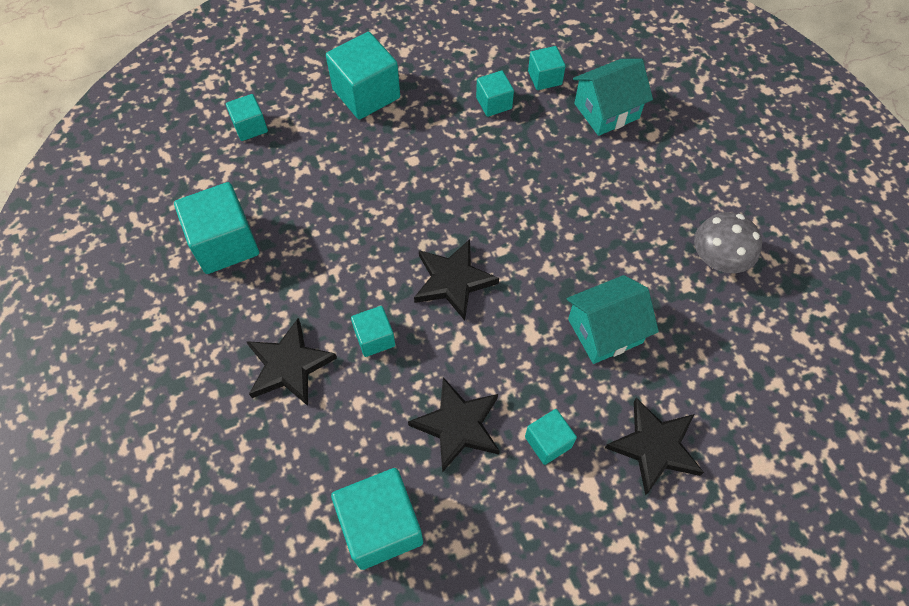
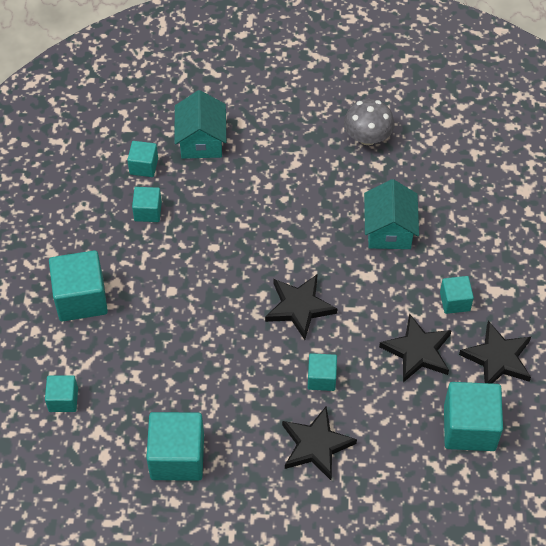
camera: 65 degrees left, 5 degrees down
(654, 447) = (486, 242): black star -> black star (497, 358)

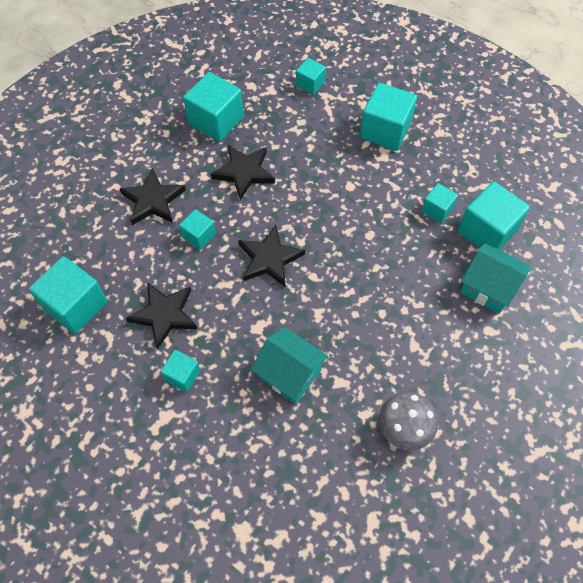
camera: 125 degrees right, 5 degrees up
(144, 166) = (487, 231): turquoise cube -> turquoise cube, size x1.81
(497, 358) = (108, 369): black star -> black star (244, 172)

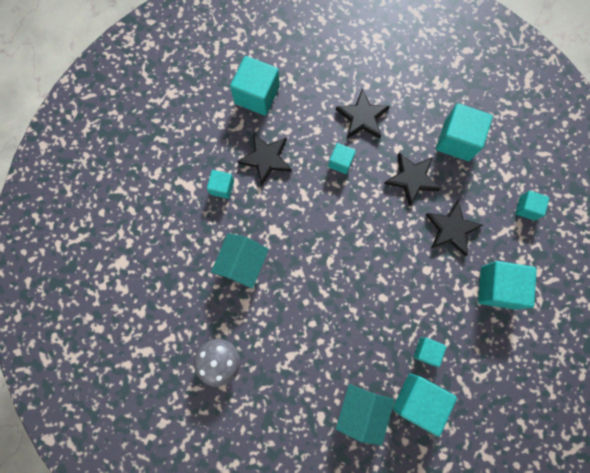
camera: 75 degrees right, 15 degrees up
(269, 259) = (336, 222): black star -> black star (451, 229)

